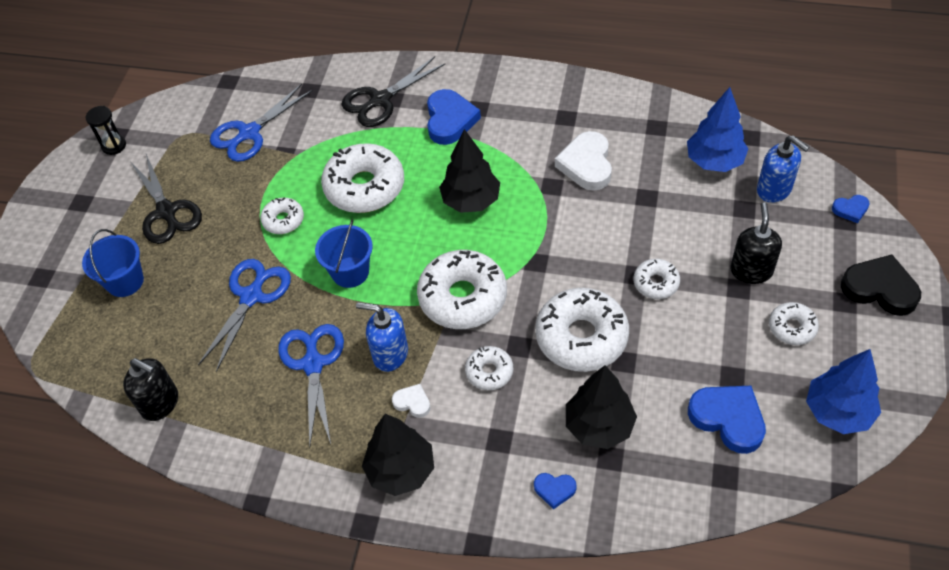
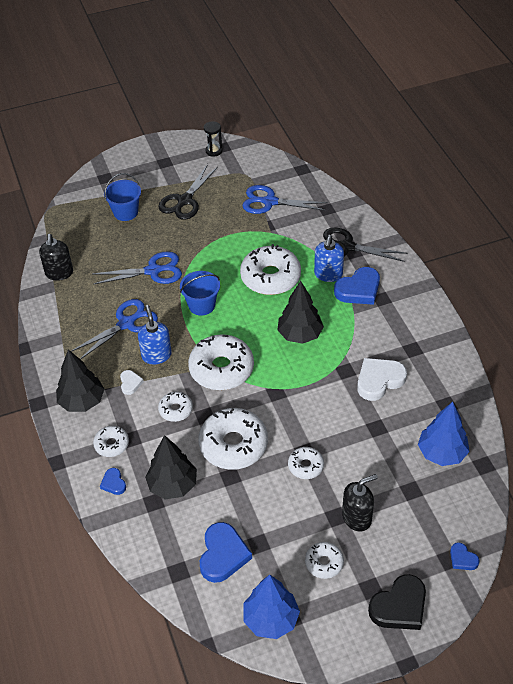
camera: 55 degrees right, 5 degrees down
(283, 220) = (217, 254): white donut -> white donut (111, 444)
(774, 190) = (444, 501): blue soap dispenser -> blue soap dispenser (328, 274)
(880, 289) = (399, 606): black heart -> black heart turned 60 degrees clockwise

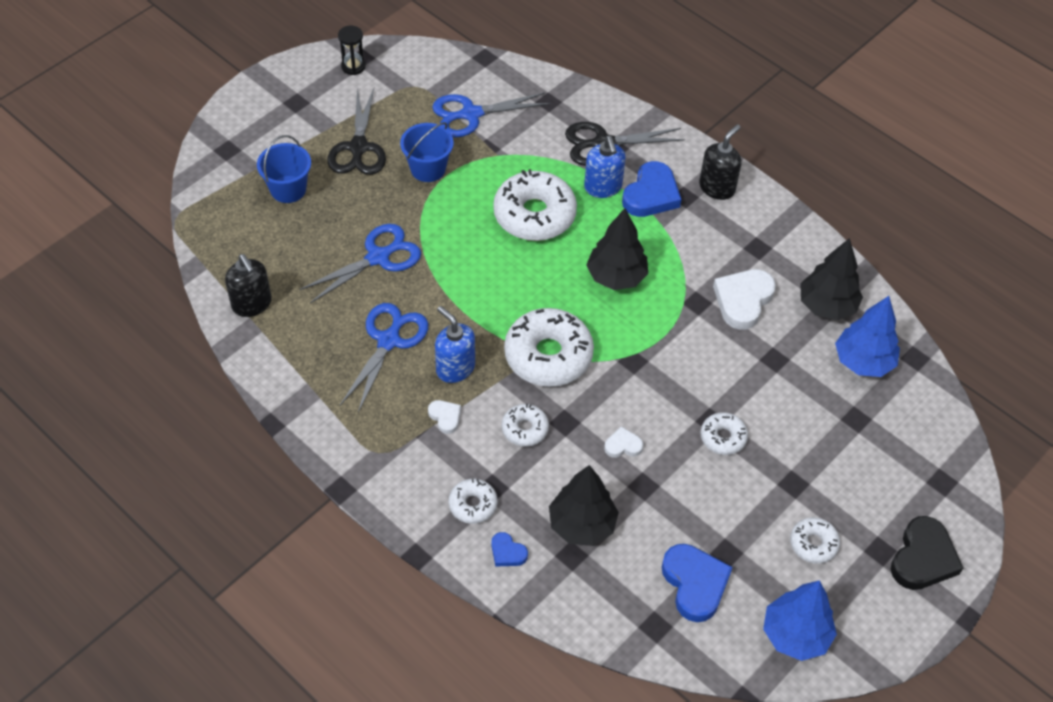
camera: 30 degrees left, 5 degrees up
(82, 401) = (398, 465): black tree -> black tree (826, 306)
(201, 305) = (471, 282): blue bucket -> blue bucket (428, 168)
(233, 445) = (623, 445): white donut -> white heart
(357, 517) = (817, 475): black soap dispenser -> black soap dispenser (717, 187)
(462, 559) = (956, 475): blue heart -> none

